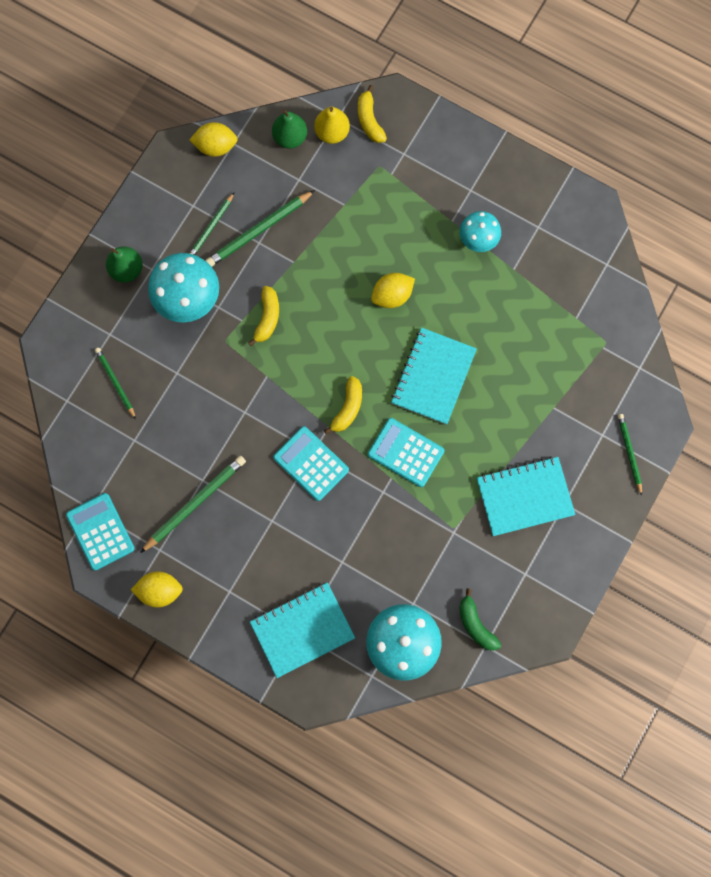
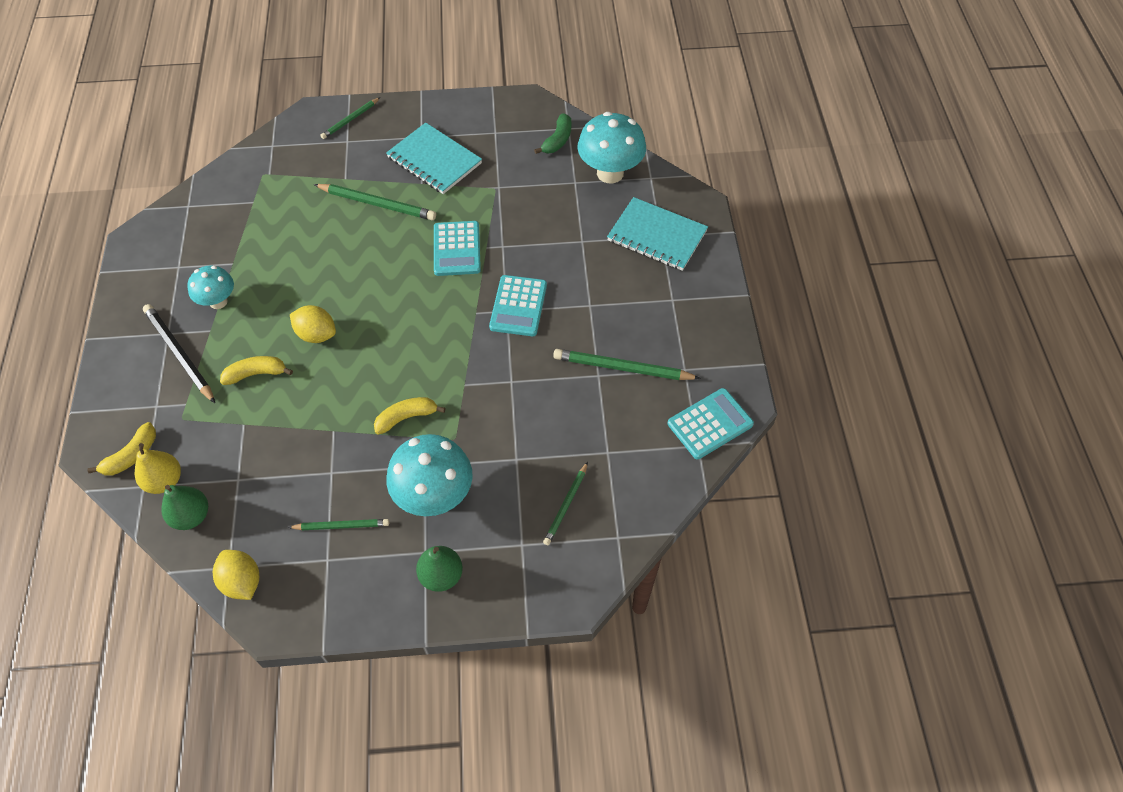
camera: 125 degrees left, 20 degrees down
(100, 531) = (710, 424): turquoise calculator -> turquoise calculator turned 150 degrees counterclockwise
(160, 590) = (716, 347): yellow lemon -> none
(259, 230) = (317, 480): green pencil -> green pencil (377, 204)
(348, 408) = (448, 308): yellow banana -> yellow banana (256, 374)
(433, 377) = (375, 265): turquoise notebook -> none
(442, 190) = (180, 354): none -> black pencil

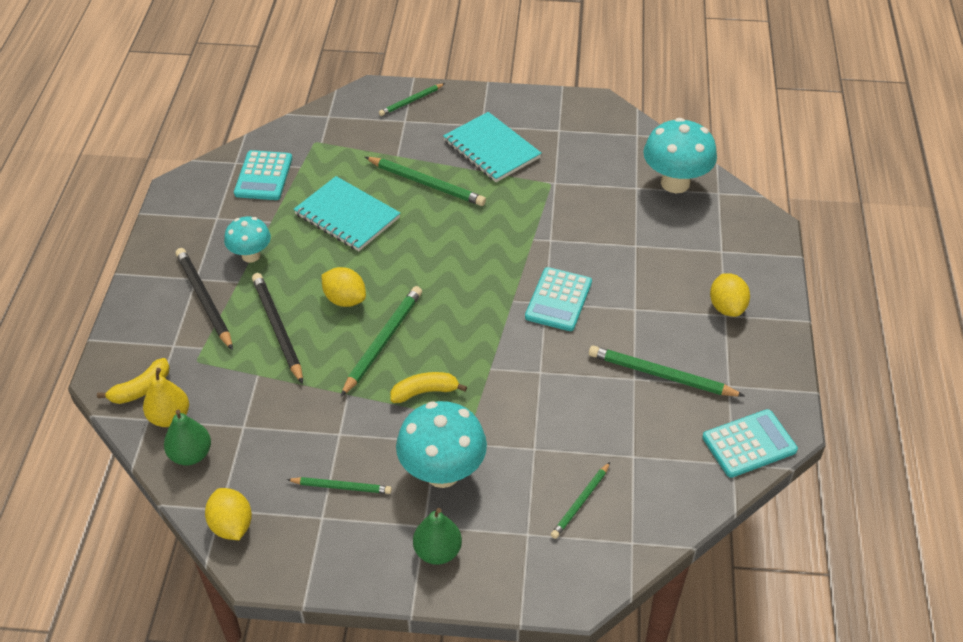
camera: 10 degrees right, 10 degrees down
(256, 374) = (278, 329): yellow banana -> black pencil
(359, 372) = (383, 342): none -> green pencil
(457, 249) = (502, 236): turquoise calculator -> turquoise calculator (263, 176)
(557, 140) = (624, 145): green banana -> none
(657, 236) = (717, 250): turquoise notebook -> turquoise notebook (347, 216)
(673, 292) = (727, 307): none -> yellow lemon

